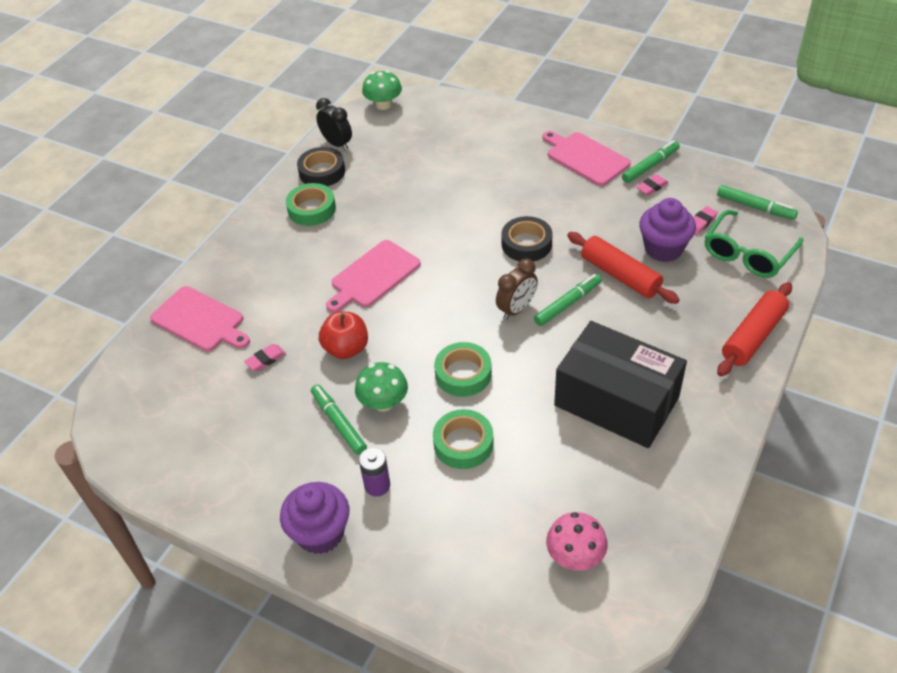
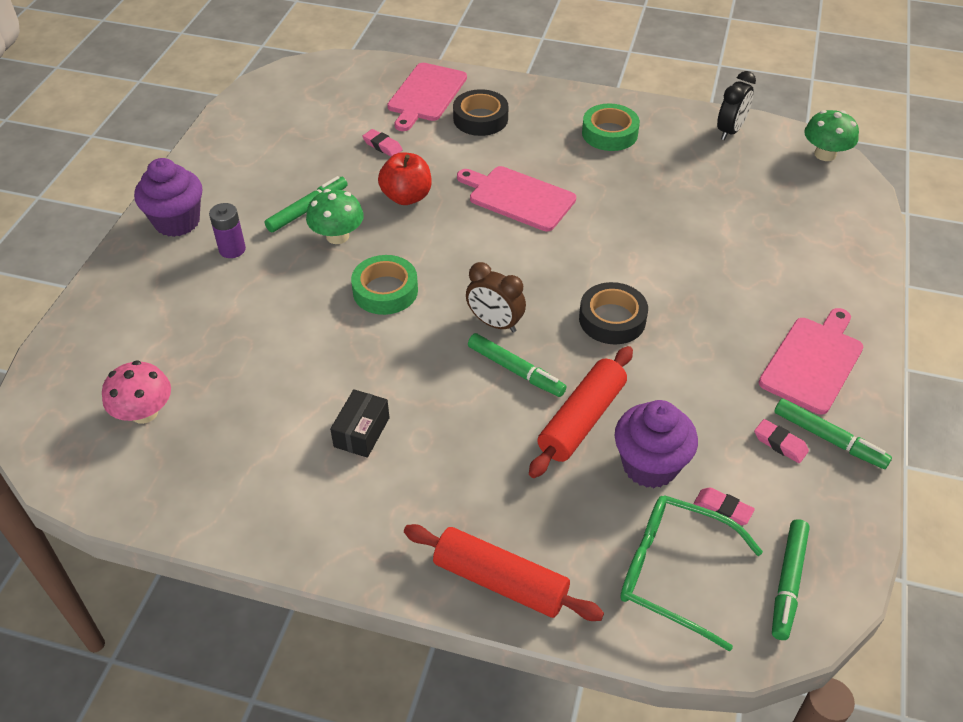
camera: 75 degrees right, 0 degrees up
(322, 172) = (675, 129): black tape -> black tape (480, 119)
(463, 443) = (288, 304): green tape -> none
(616, 401) = (361, 432): black box -> black box, size x0.41

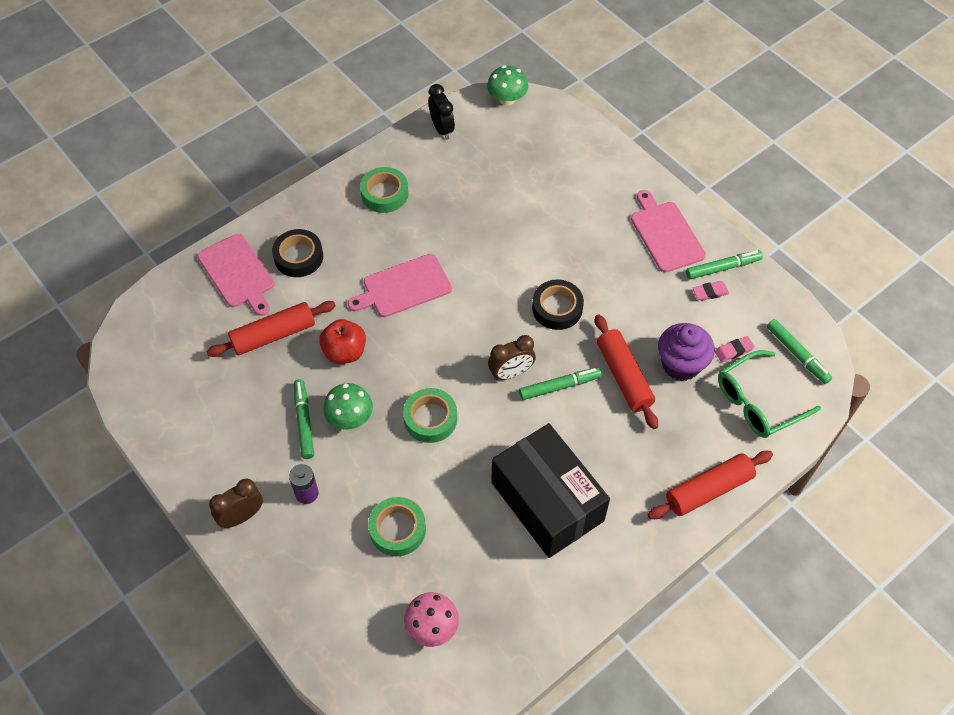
camera: 55 degrees left, 10 degrees up
(177, 222) = (242, 516): purple cupcake -> brown clock
(239, 330) = (397, 529): none -> green tape
(361, 432) = (547, 501): black box -> black box, size x2.44
(382, 146) = (273, 335): pink eraser -> red rolling pin

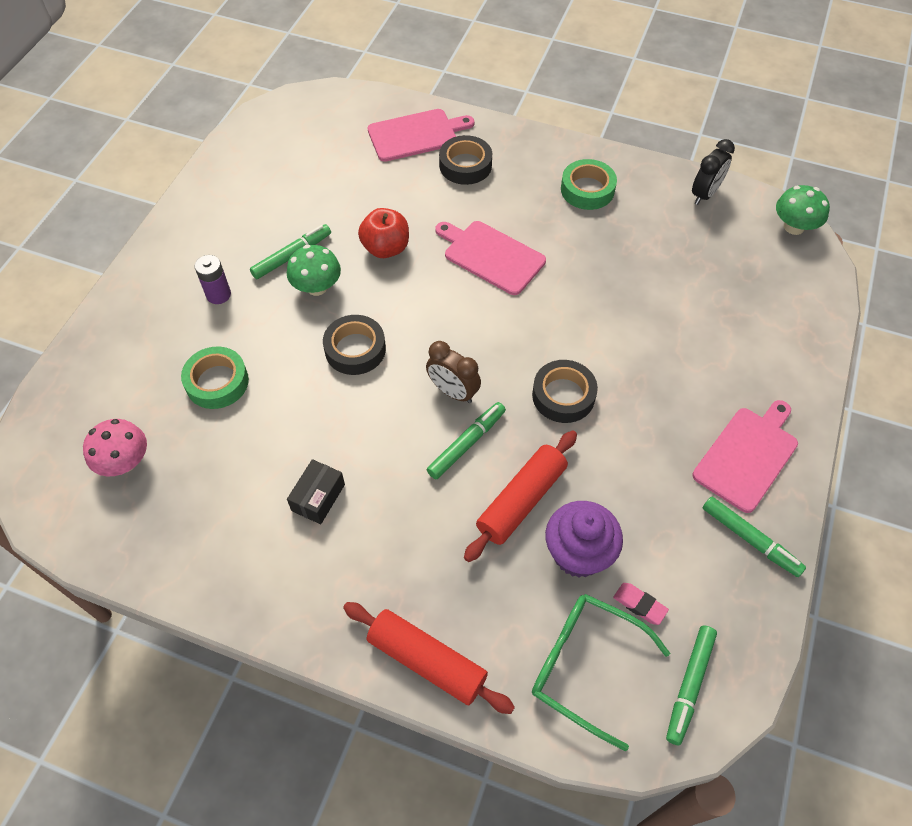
camera: 60 degrees right, 0 degrees up
(237, 273) = (416, 135): pink cutting board -> pink cutting board turned 135 degrees counterclockwise
(242, 516) = (170, 261): brown clock -> none
(273, 335) = (369, 190): red rolling pin -> none
(430, 418) = (355, 349): green tape -> black tape
(547, 501) = (318, 497): black box -> black box, size x0.41
(559, 386) = (466, 443): green marker -> green marker turned 90 degrees counterclockwise
(710, 292) = (703, 541): pink eraser -> none

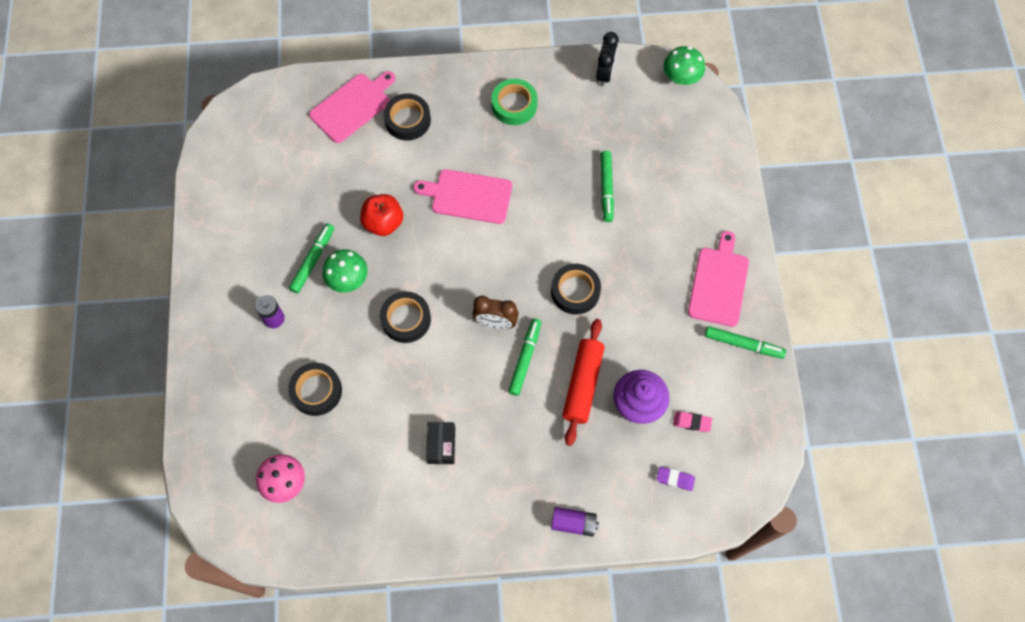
camera: 25 degrees left, 10 degrees up
(217, 382) = (316, 391): green tape -> black tape
(427, 661) = (573, 523): red rolling pin -> purple battery
(585, 666) = (675, 479): green glasses -> purple eraser
(689, 685) = (744, 461): green marker -> green marker (606, 189)

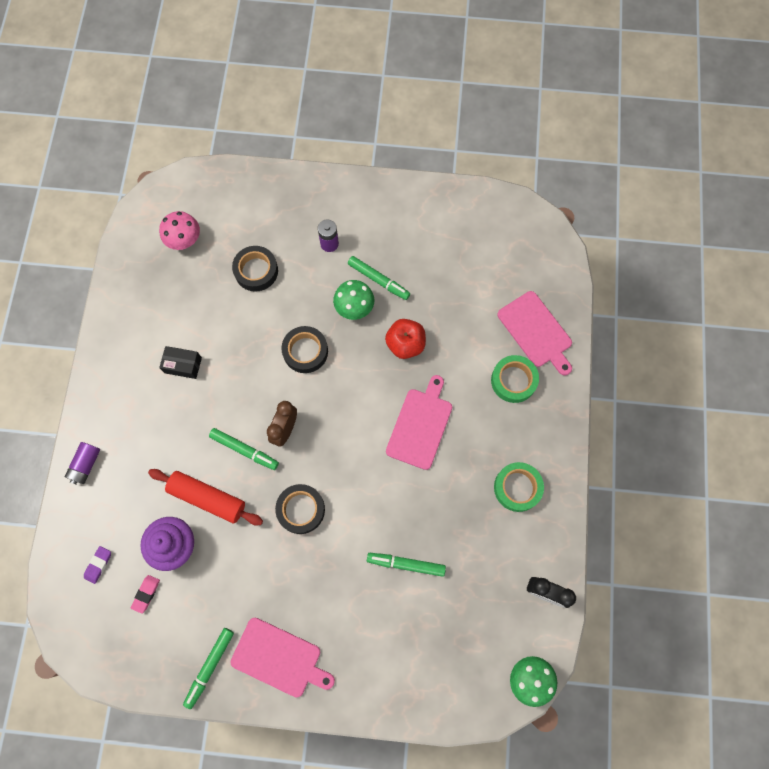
camera: 100 degrees right, 5 degrees up
(407, 120) = (513, 380): black tape -> green tape

